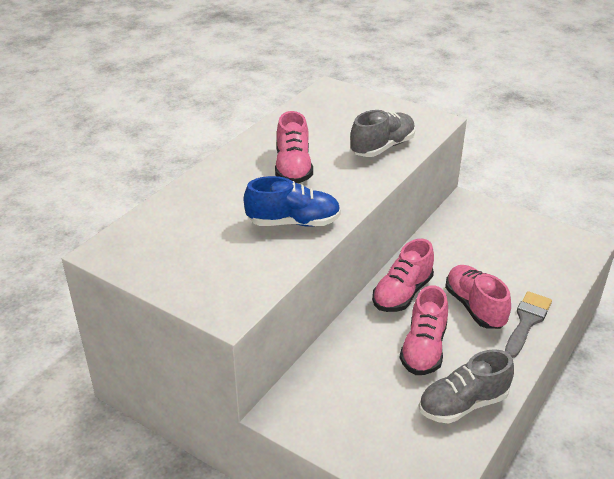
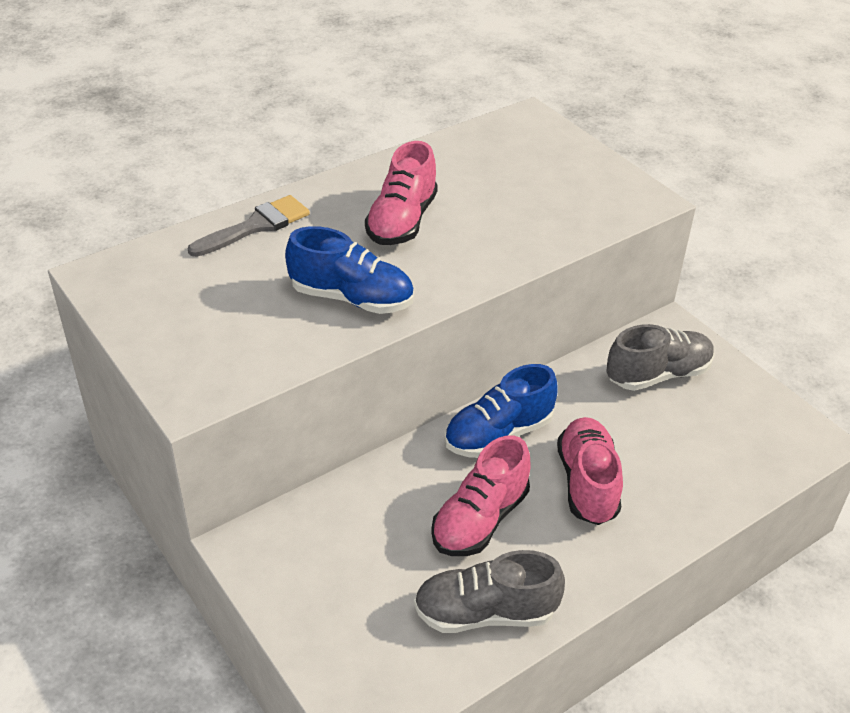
camera: 20 degrees right, 5 degrees up
(382, 147) = (543, 221): grey shoe -> grey shoe (658, 374)
(402, 293) = (498, 434): pink shoe -> blue shoe
(527, 321) = (649, 526): grey brush -> grey brush (256, 226)

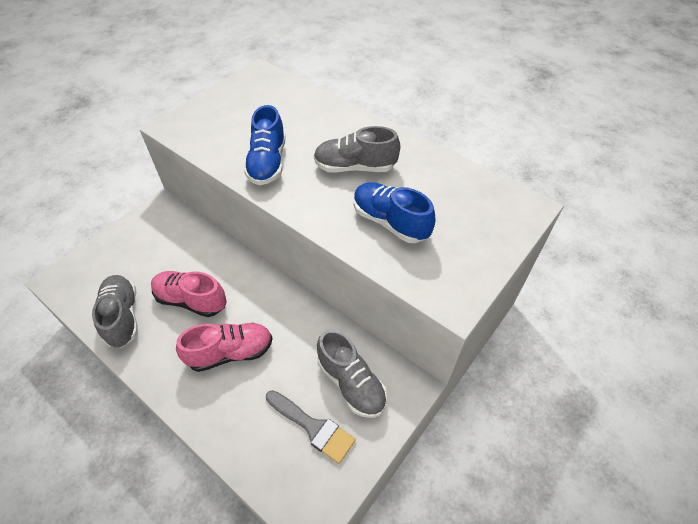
camera: 75 degrees right, 10 degrees up
(256, 226) = (322, 111): grey brush -> grey brush (313, 427)
(402, 221) = (355, 167): pink shoe -> grey shoe
(498, 434) = (263, 295): blue shoe -> blue shoe (390, 222)

